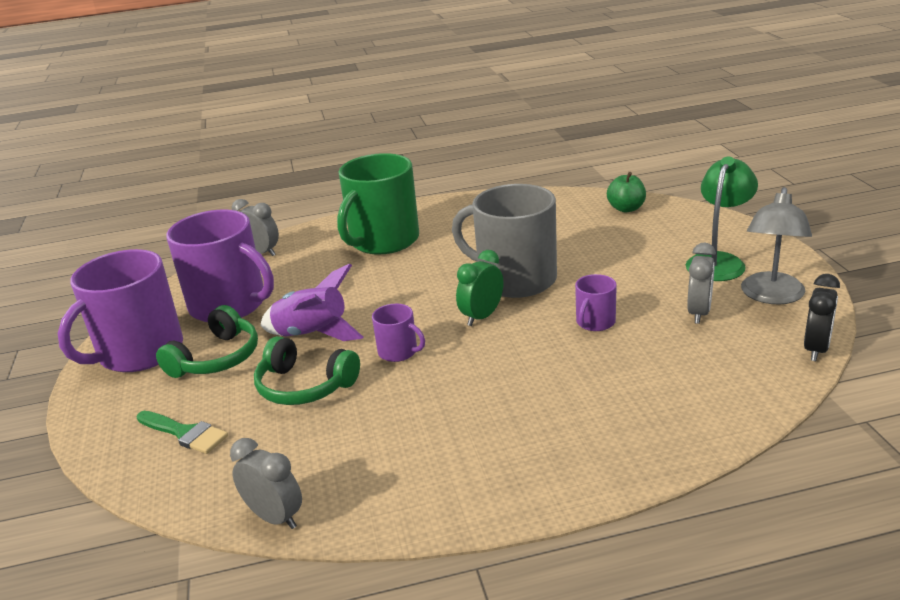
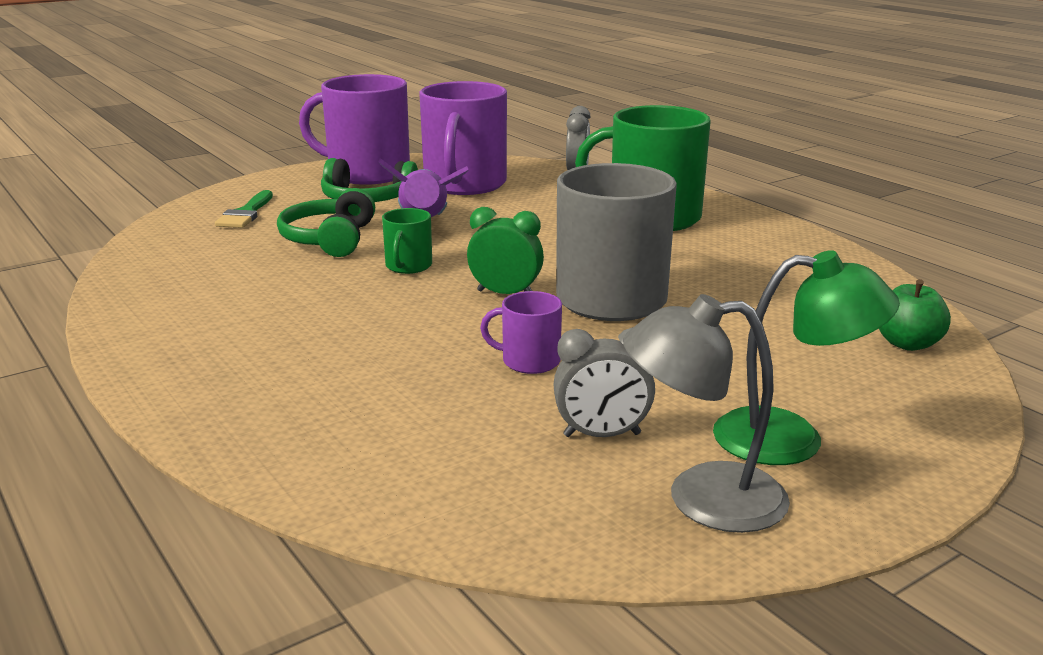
camera: 65 degrees right, 5 degrees down
(275, 517) = (126, 267): grey clock -> none
(398, 352) = (408, 266): purple mug -> green mug
(816, 349) = (542, 553): black clock -> none

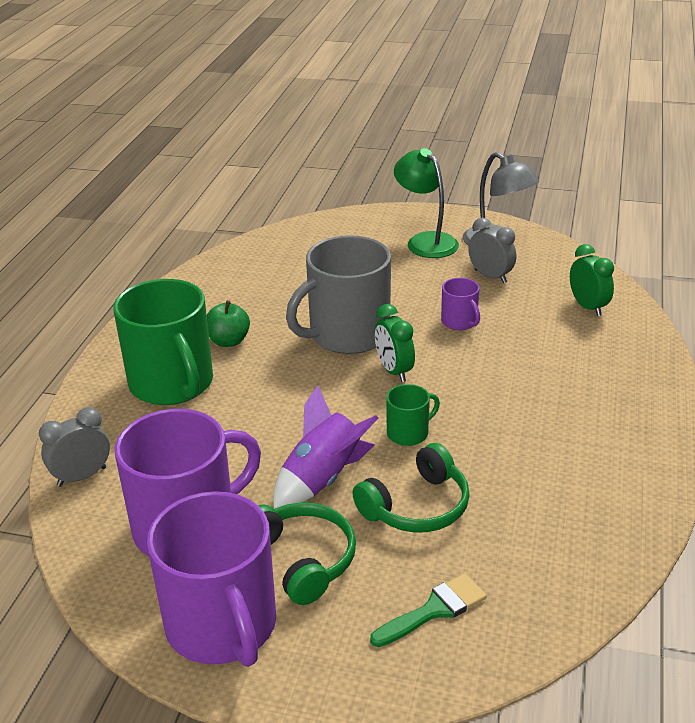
camera: 130 degrees left, 10 degrees up
(398, 463) = (588, 307): none -> green clock
(907, 344) = (288, 243): green apple -> green apple (228, 341)

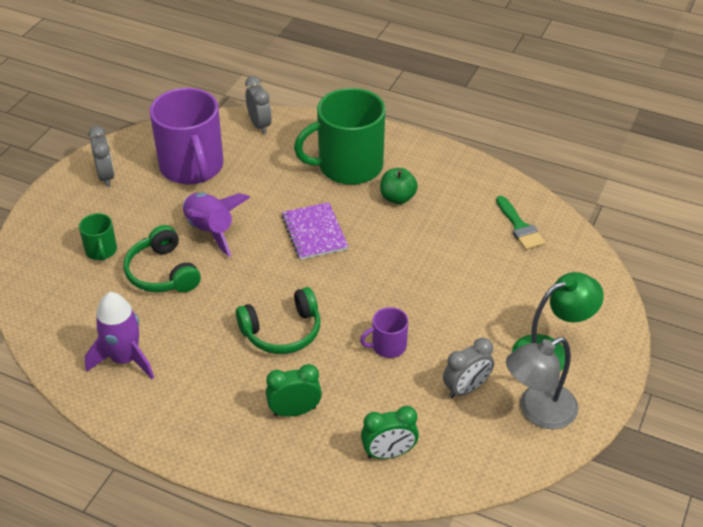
camera: 100 degrees right, 10 degrees up
(222, 625) = (106, 176): purple mug -> grey clock
(301, 560) = (140, 212): green headphones -> green headphones (282, 331)
(304, 392) = (314, 232): none -> purple notebook
(347, 334) = (388, 268): grey mug -> none
(394, 371) = (325, 288): green clock -> green clock (294, 411)
(408, 433) = (242, 283): green mug -> green mug (101, 251)
(434, 610) = (70, 264): green brush -> green brush (520, 227)
(576, 504) = (124, 359): none -> purple rocket

